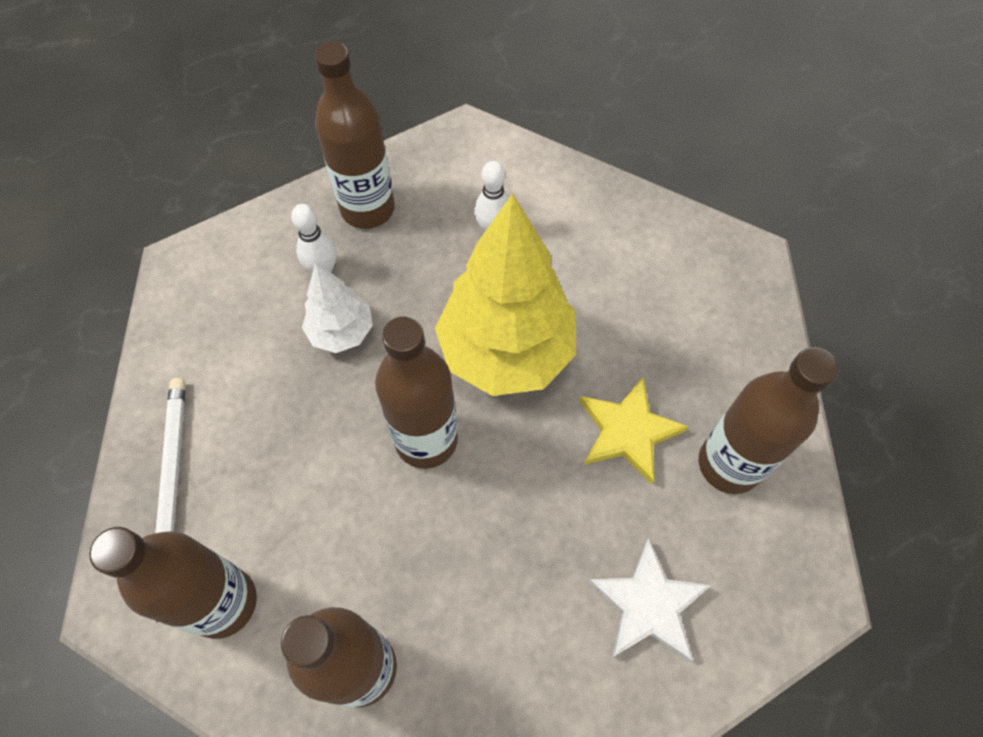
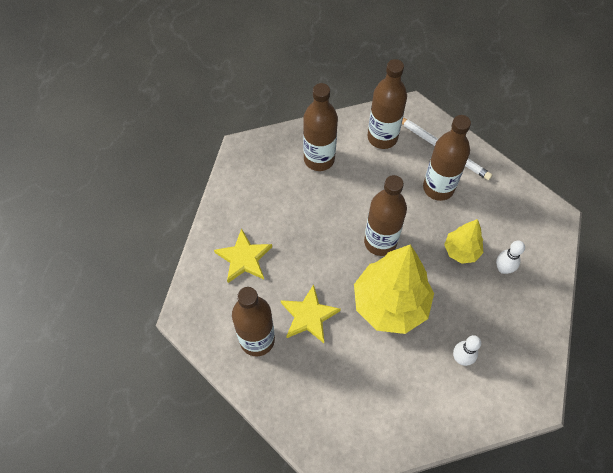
camera: 135 degrees right, 0 degrees up
(341, 332) = (461, 251): white tree -> yellow tree
(368, 209) = (524, 314): brown bottle -> brown bottle (438, 188)
(648, 605) = (244, 258): white star -> yellow star

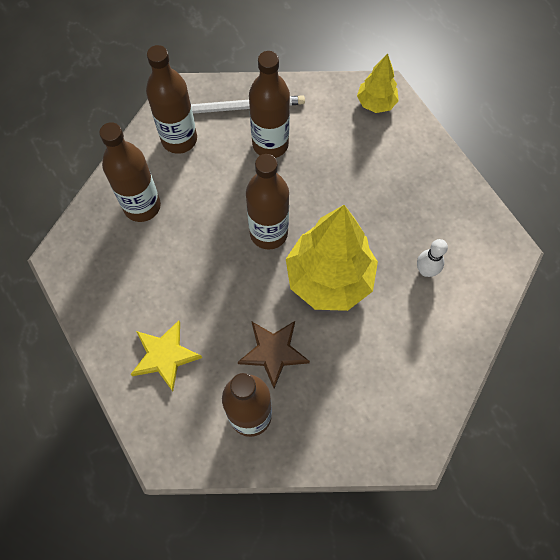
camera: 45 degrees left, 5 degrees up
(309, 316) = (273, 352): yellow star -> brown star
(461, 251) = (340, 182): yellow tree -> yellow tree (376, 103)
(503, 268) = (386, 168): white bowling pin -> none

